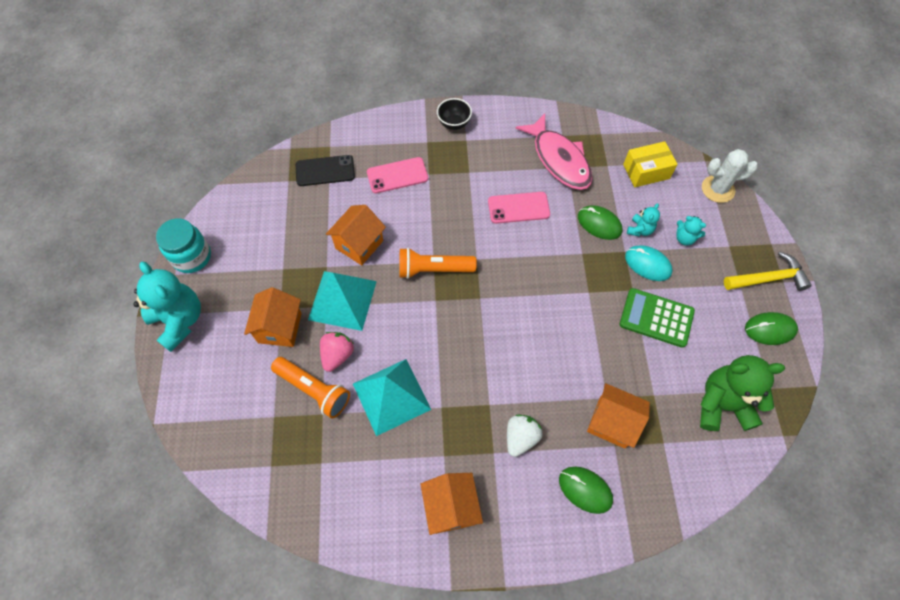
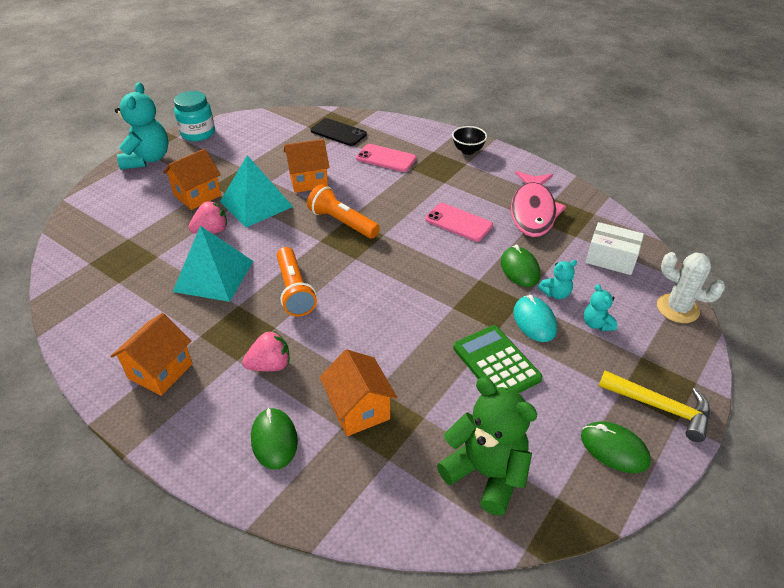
camera: 40 degrees right, 20 degrees down
(314, 390) = (171, 240): orange flashlight -> orange flashlight (294, 290)
(520, 437) = (270, 365): white strawberry -> pink strawberry
(646, 171) = (611, 258): yellow box -> white box

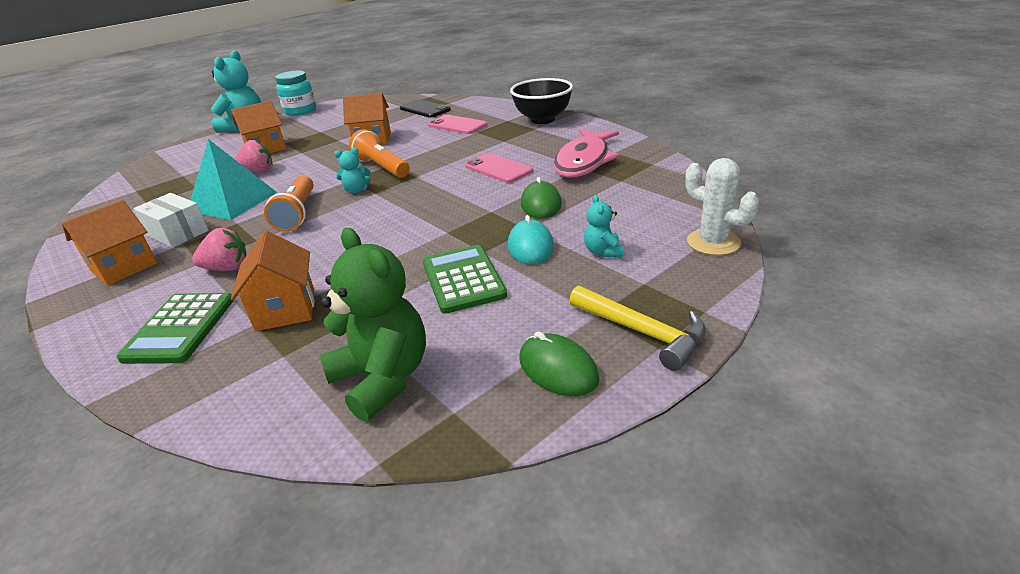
camera: 15 degrees right, 10 degrees down
(256, 204) = (312, 154): turquoise pyramid -> none
(274, 440) = (180, 328): green mouse -> green calculator
(468, 151) = (542, 119): black bowl -> black bowl, size x1.70
(556, 293) = (569, 224): turquoise teddy bear -> turquoise teddy bear (356, 190)
(611, 258) = (652, 198): white box -> white box (177, 233)

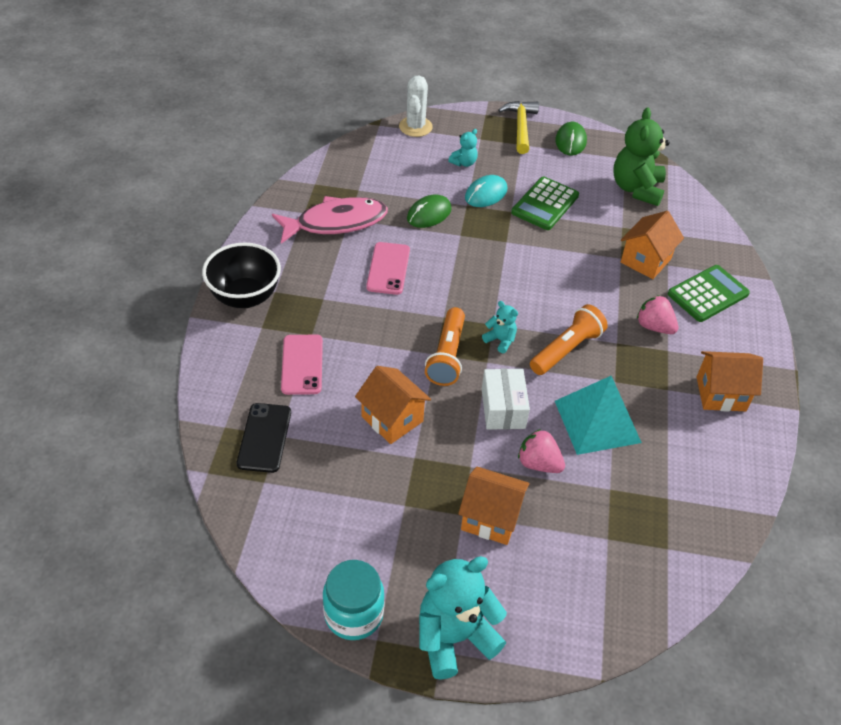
camera: 135 degrees left, 15 degrees up
(177, 233) = (665, 409): white box -> white box (503, 408)

